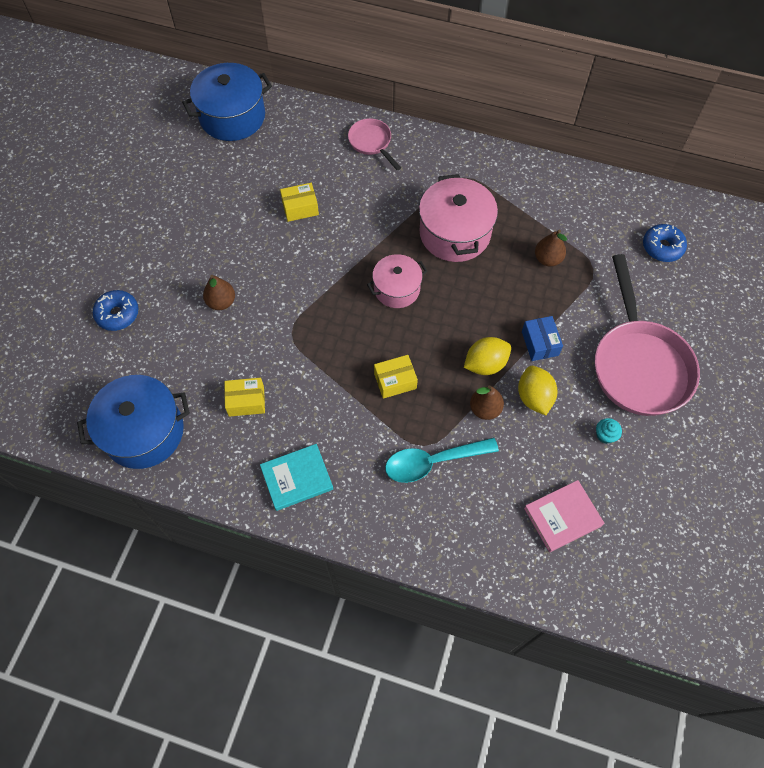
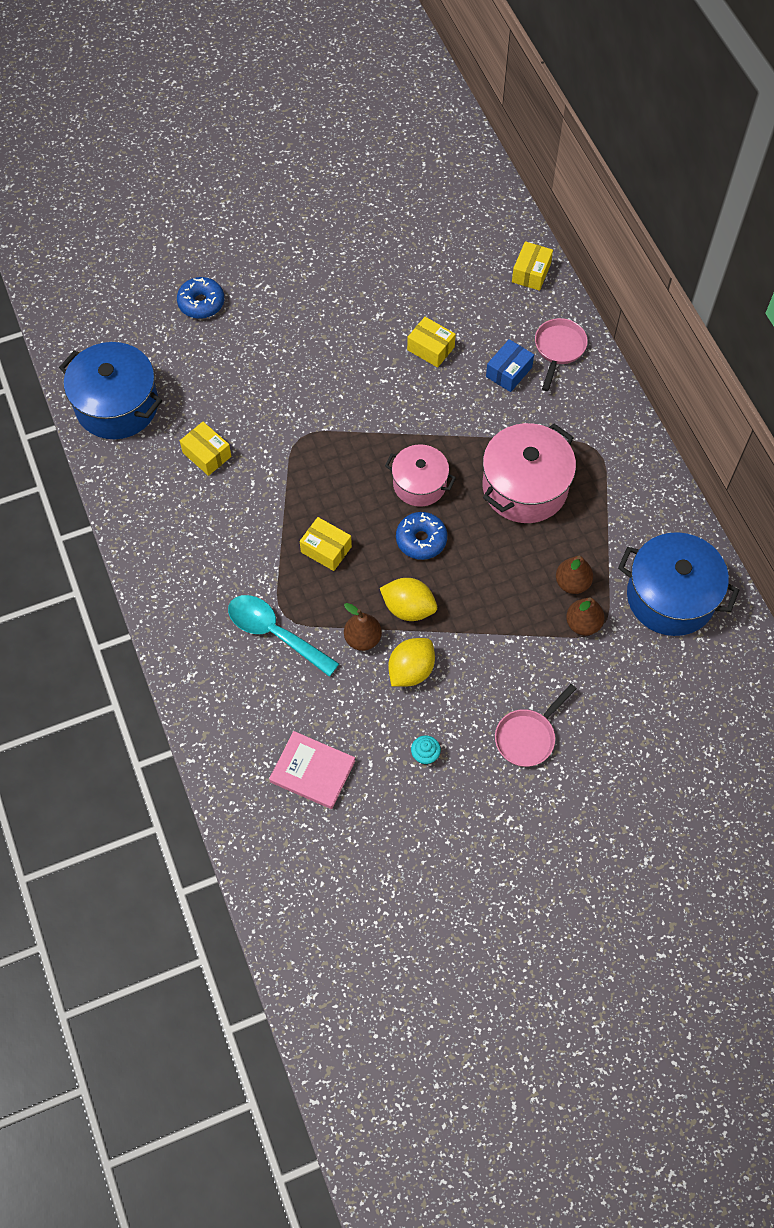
camera: 50 degrees right, 0 degrees up
(221, 302) = (281, 365): brown pear -> brown pear (583, 624)
(232, 117) = (475, 224): blue pot -> blue pot (670, 597)
(297, 478) = (171, 543): turquoise book -> none
(301, 116) = (531, 273): none -> yellow box
(539, 343) = (472, 638): blue box -> blue box (508, 372)
(639, 364) = (528, 737): pink pan -> pink pan, size x0.49
(662, 247) = (686, 674): blue donut -> blue donut (421, 540)

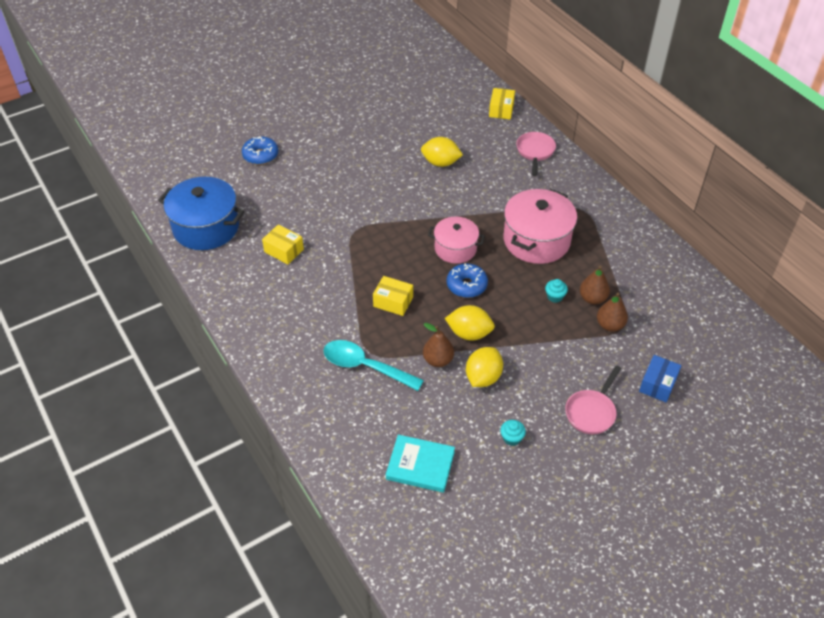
camera: 10 degrees left, 15 degrees down
(312, 771) = (420, 465): pink book -> turquoise book
(430, 348) = (440, 163): yellow box -> yellow lemon
(508, 372) = (502, 170): blue box -> blue box (657, 384)
(526, 573) = (555, 296): none -> turquoise cupcake
(670, 597) = (670, 297): blue pot -> none

